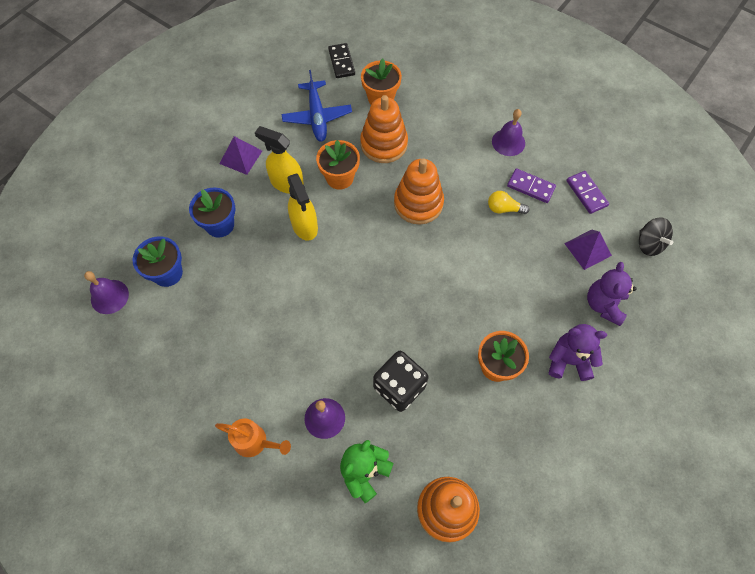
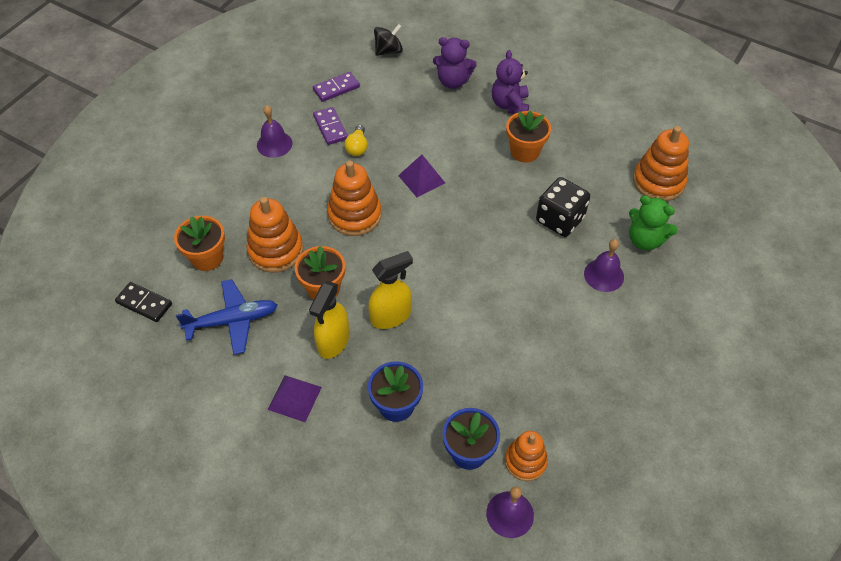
camera: 95 degrees left, 10 degrees down
(149, 314) = (525, 461): none -> orange stacking toy
(255, 442) = (642, 330): orange watering can -> none
(341, 62) = (144, 303): black domino -> black domino turned 45 degrees clockwise
(530, 187) = (330, 127): purple domino -> purple domino turned 45 degrees counterclockwise
(587, 249) = (397, 89): purple pyramid -> purple pyramid (421, 179)

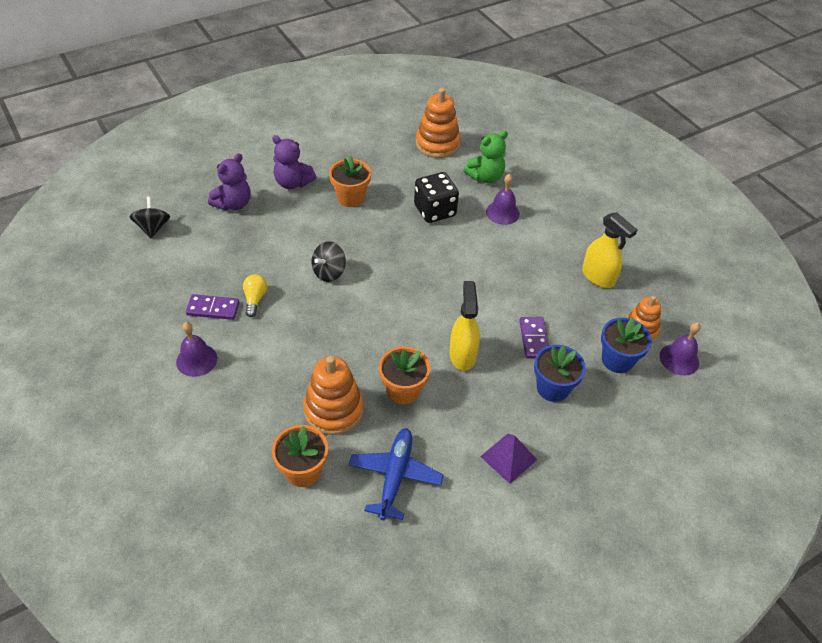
camera: 65 degrees left, 5 degrees down
(144, 303) = (323, 549): black domino -> none
(333, 341) = (465, 406): yellow spray bottle -> yellow spray bottle (598, 277)
(336, 88) = (165, 284): purple domino -> purple domino (534, 339)
(355, 215) = (335, 334): orange stacking toy -> none
(357, 147) = (255, 299): yellow light bulb -> yellow light bulb turned 120 degrees counterclockwise
(421, 179) = (329, 272): purple pyramid -> black spinning top

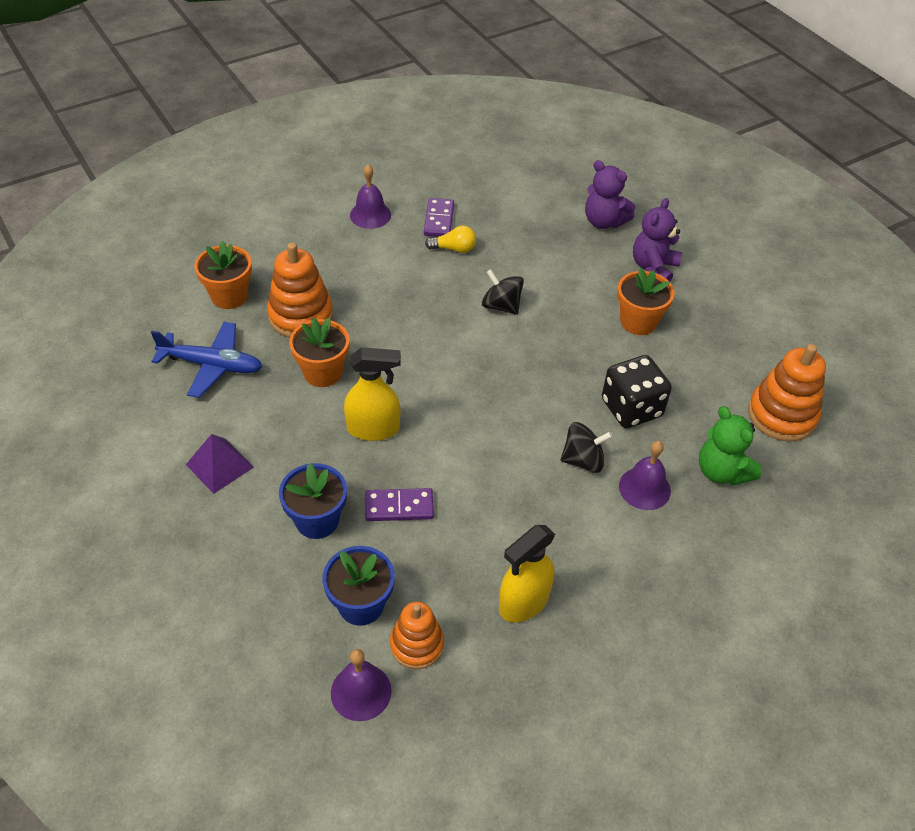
camera: 90 degrees right, 0 degrees up
(153, 228) = (552, 167): black spinning top -> black spinning top (583, 460)

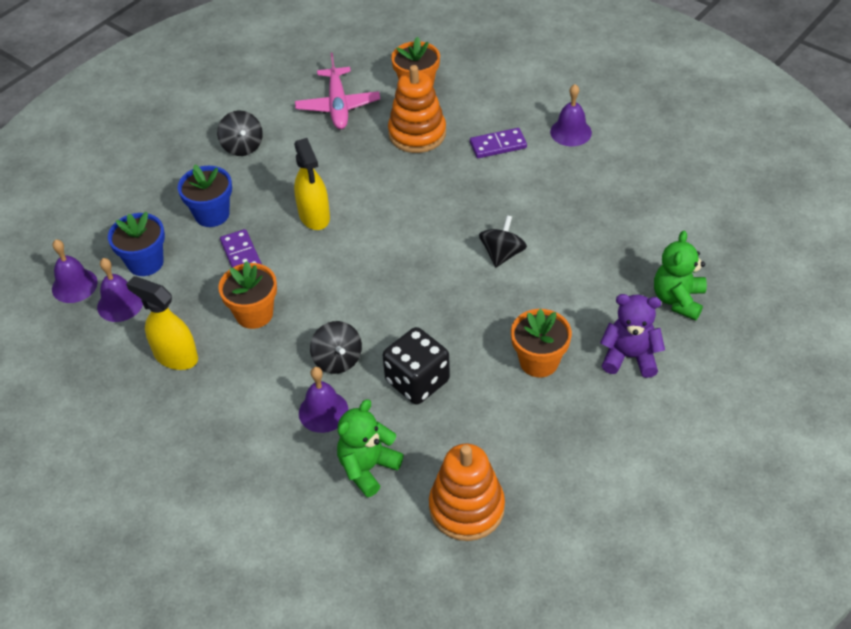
camera: 75 degrees right, 0 degrees up
(212, 365) = (338, 106): blue plane -> pink plane
(219, 466) = (242, 146): purple pyramid -> black spinning top
(323, 372) = (361, 167): orange flower pot -> orange flower pot (254, 314)
(417, 644) = (120, 304): orange stacking toy -> purple bell
(439, 220) = (595, 178): purple domino -> purple domino (498, 145)
(454, 249) = (560, 200): yellow light bulb -> none
(604, 221) = (678, 299): purple teddy bear -> green teddy bear

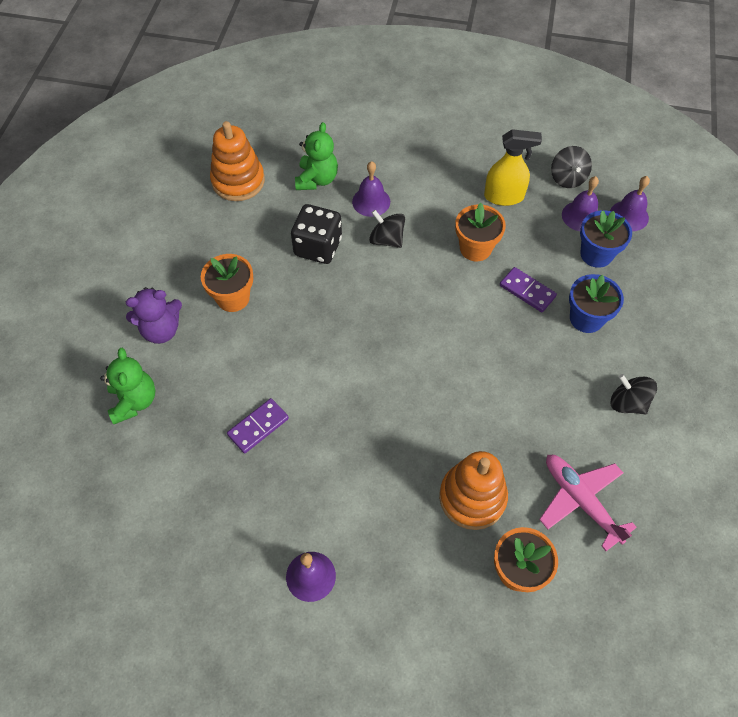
camera: 150 degrees right, 10 degrees up
(314, 216) = (498, 354): yellow spray bottle -> none
(498, 145) = (379, 519): purple domino -> purple domino (258, 427)
(502, 254) = (309, 384): black spinning top -> black spinning top (567, 178)

